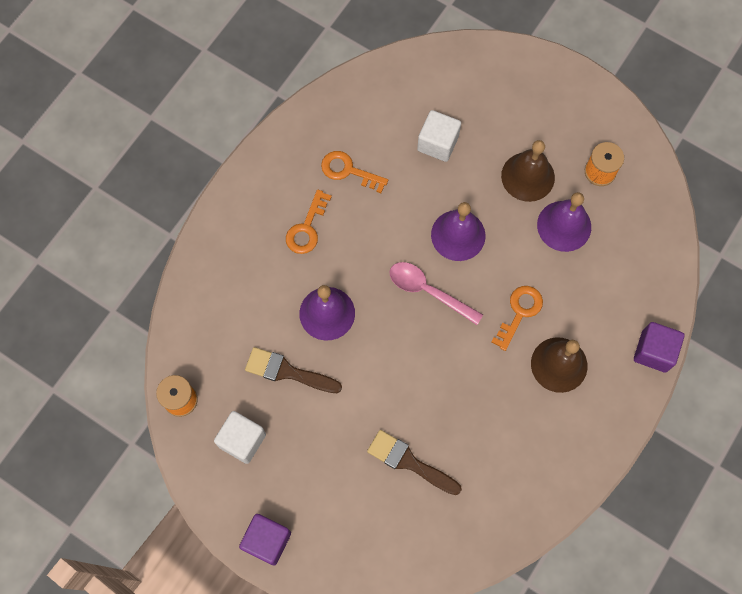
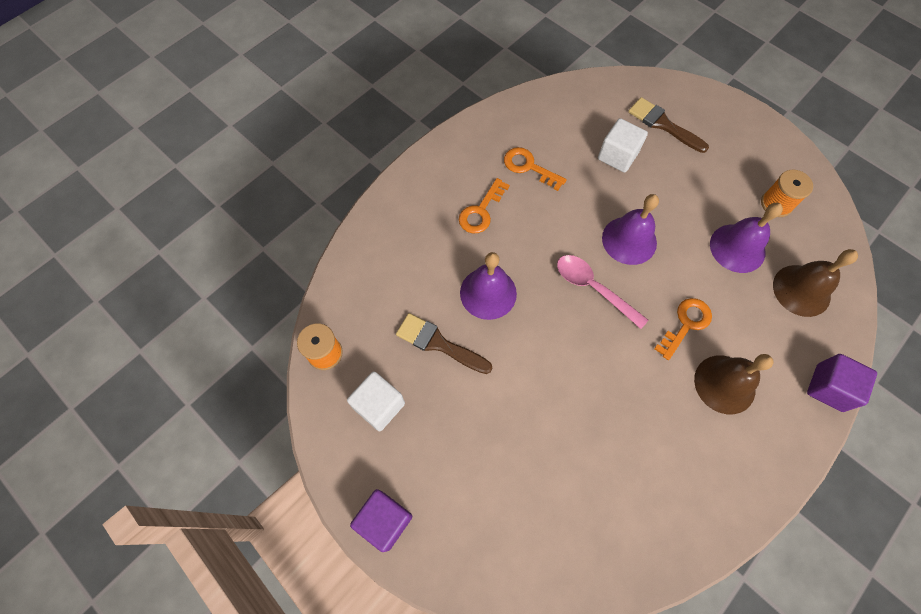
camera: 10 degrees right, 5 degrees down
(409, 462) = (552, 460): brown brush -> brown brush (663, 124)
(528, 176) = (703, 197): brown bell -> brown bell (801, 290)

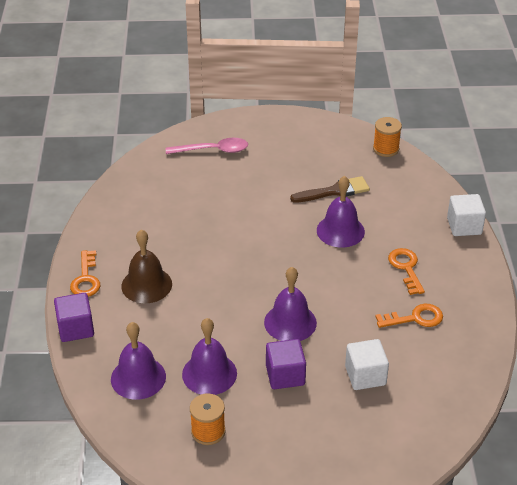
camera: 135 degrees right, 25 degrees down
(379, 406) = (328, 150): white cube -> white cube (464, 226)
(385, 521) = (267, 121): purple cube -> purple cube (285, 375)
(593, 288) = (281, 277): pink spoon -> pink spoon (213, 150)
(663, 124) = (361, 431): brown brush -> none
(686, 324) = (201, 299): orange key -> orange key (86, 279)
(801, 290) = (138, 377): brown bell -> purple bell

